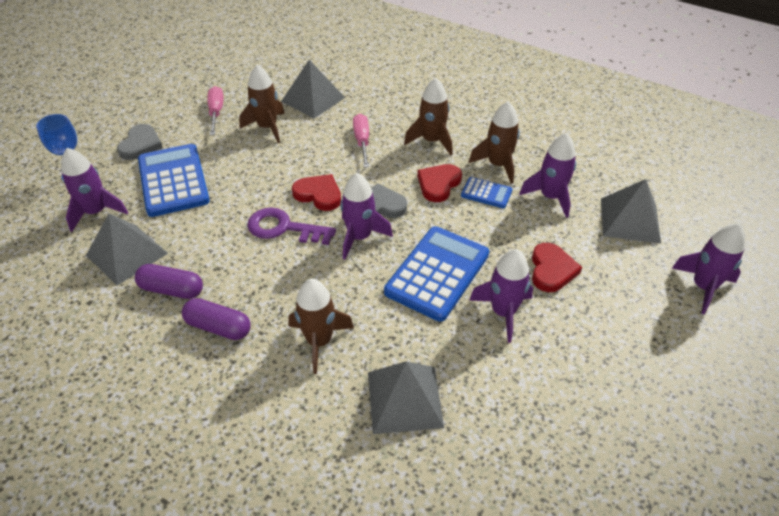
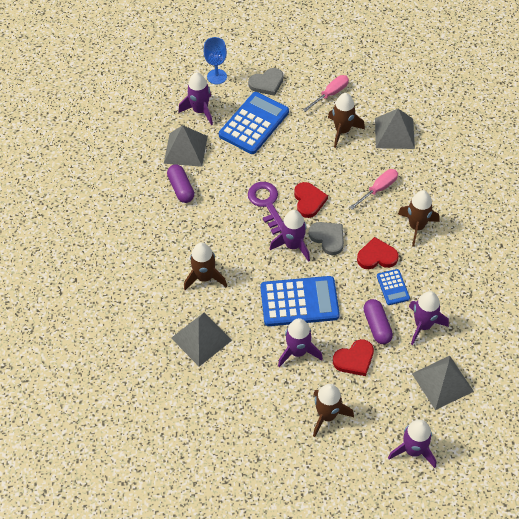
camera: 55 degrees right, 10 degrees up
(218, 327) = (176, 227): purple capsule -> purple capsule (377, 326)
(498, 165) = (428, 278): brown rocket -> brown rocket (327, 415)

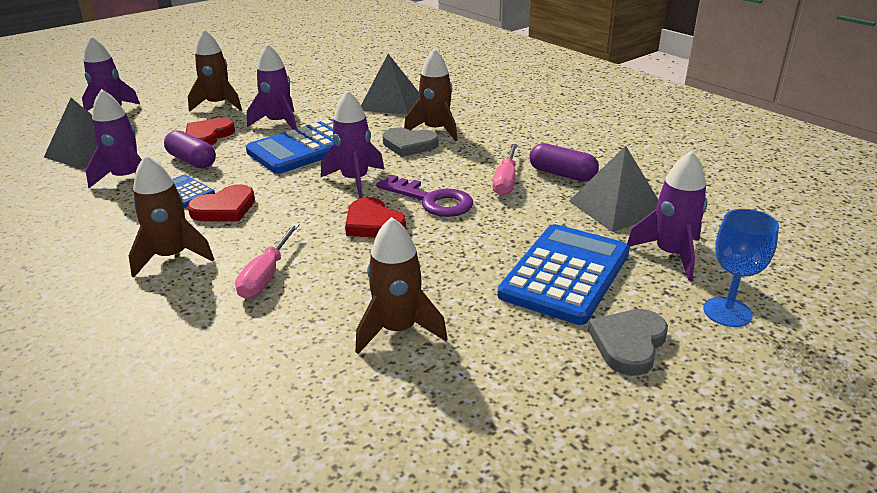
camera: 145 degrees right, 25 degrees down
(254, 123) = (565, 274): blue calculator -> blue calculator turned 150 degrees counterclockwise
(328, 238) = (311, 201): grey heart -> grey heart (409, 145)
(330, 94) = (483, 384): pink screwdriver -> pink screwdriver (506, 181)
(394, 133) = (285, 372): grey pyramid -> none

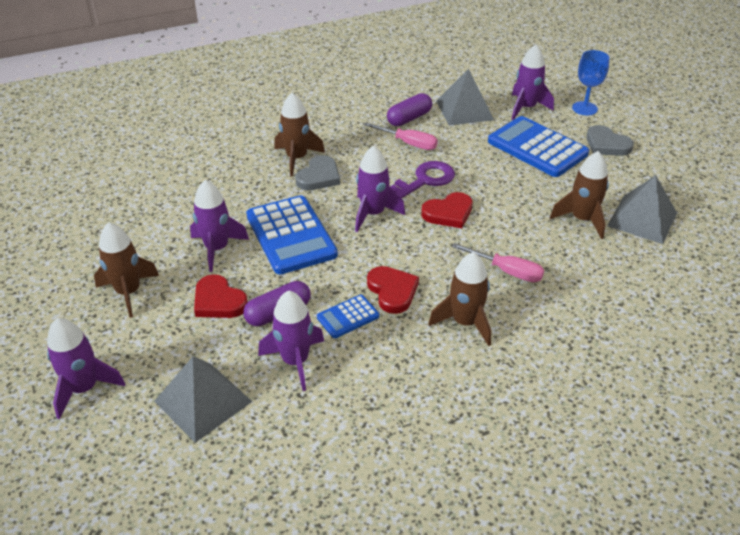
camera: 75 degrees left, 10 degrees up
(390, 102) = (214, 173): grey pyramid -> grey pyramid (642, 219)

